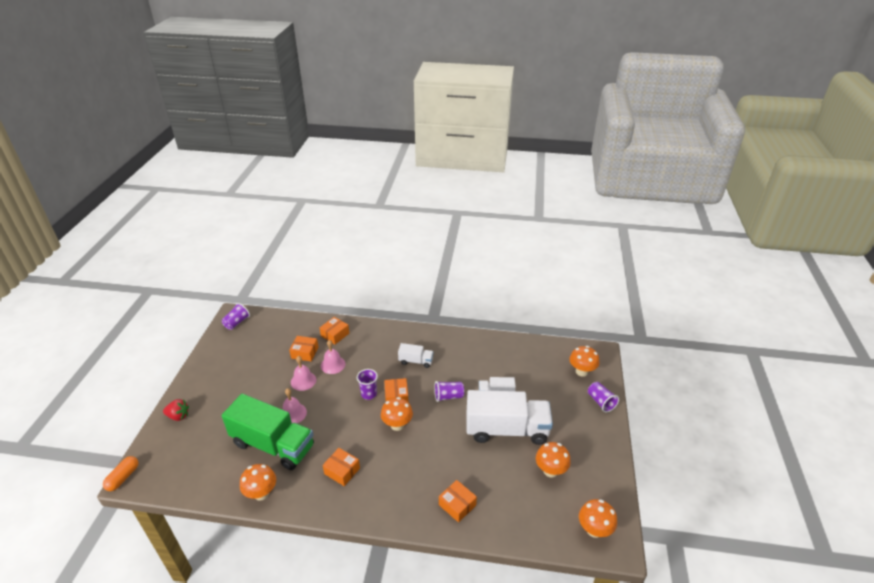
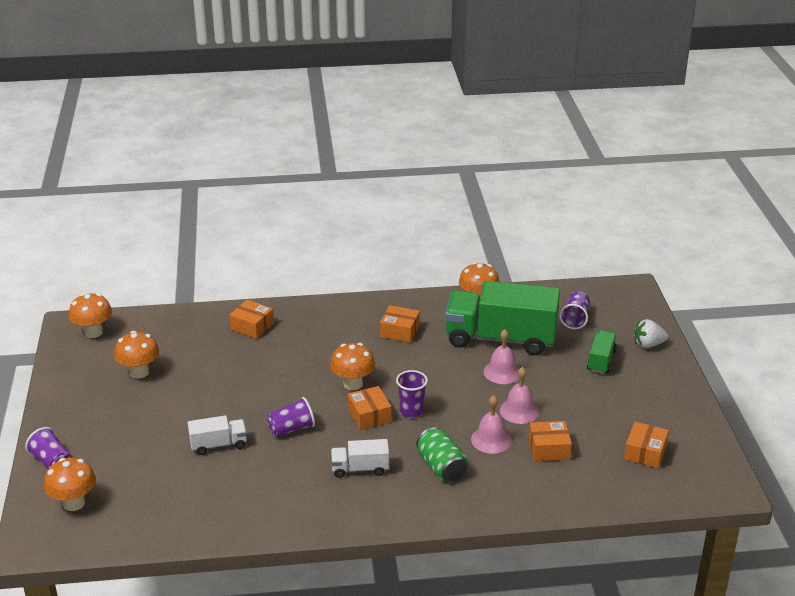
camera: 165 degrees right, 5 degrees down
(123, 477) = (642, 288): orange capsule -> none
(178, 416) = (648, 345): red strawberry -> white strawberry
(222, 409) = (601, 361): none -> green truck
(237, 322) = (707, 475): purple cup -> purple cup (575, 319)
(335, 335) = (521, 486): orange box -> orange box (645, 452)
(370, 353) = (441, 467): none -> green can
(506, 430) = (199, 404): white truck -> none

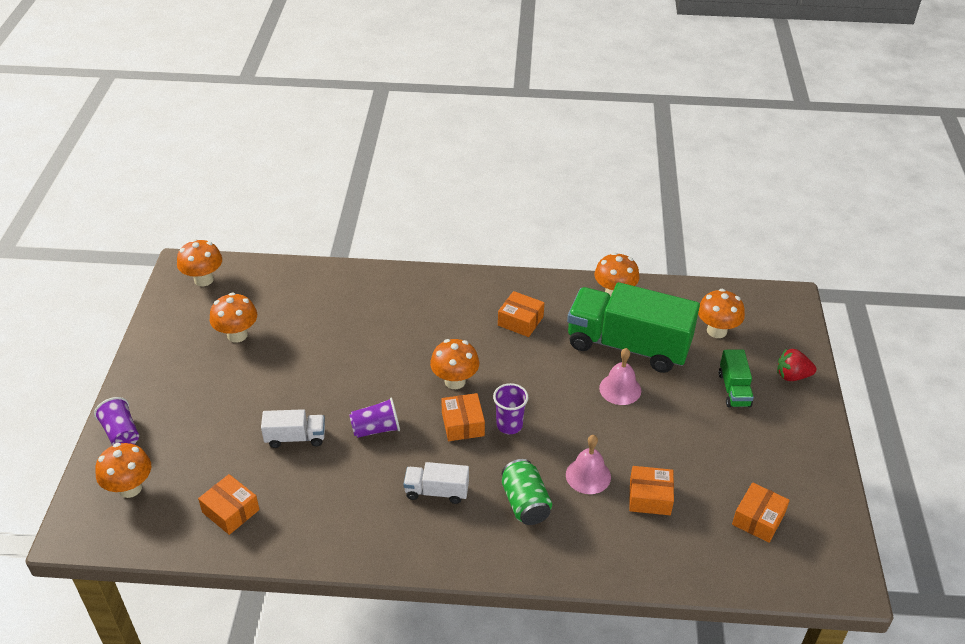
camera: 10 degrees right, 10 degrees up
(252, 326) = (366, 294): orange box -> orange box (231, 511)
(519, 411) = (628, 442): pink bell -> none
(575, 319) = (716, 331): purple cup -> orange mushroom
(601, 361) = (734, 389): green truck -> green truck turned 150 degrees clockwise
(648, 345) = (792, 376): white strawberry -> red strawberry

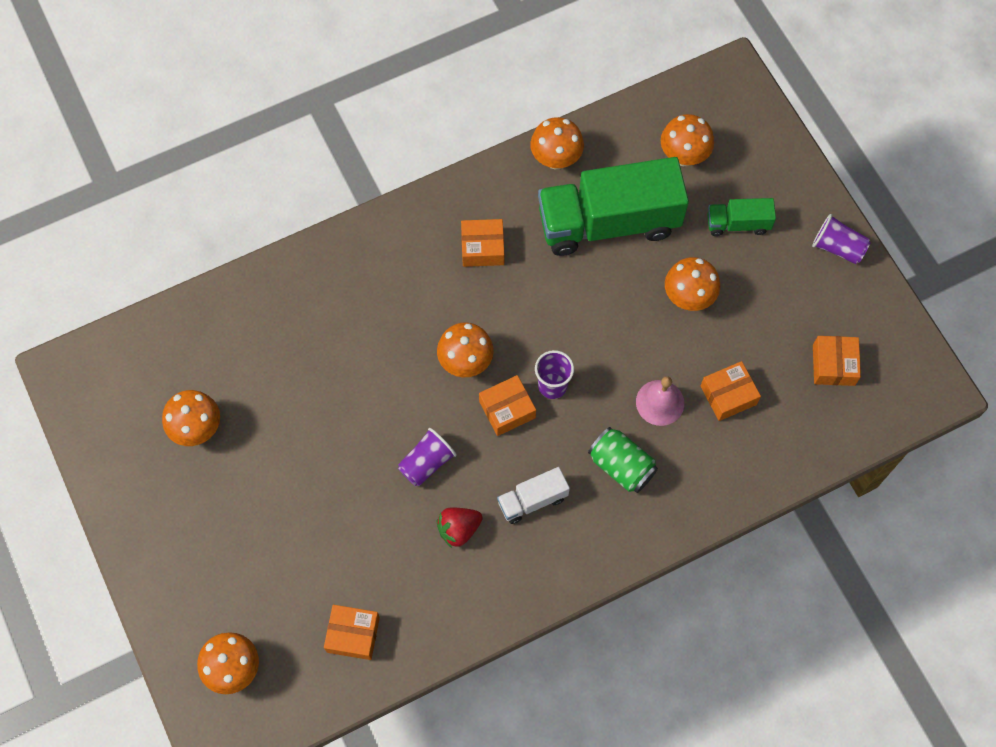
camera: 30 degrees left, 25 degrees up
(121, 434) = (173, 615): purple cup -> purple cup (837, 247)
(203, 279) = (100, 376): orange mushroom -> orange mushroom (688, 297)
(295, 438) = (354, 518): white truck -> none
(463, 424) = (507, 409): orange box -> orange box turned 75 degrees counterclockwise
(620, 389) = (631, 282): pink bell -> none
(734, 389) = (738, 224): green truck -> green truck turned 120 degrees clockwise
(792, 376) = (783, 177): red strawberry -> red strawberry (458, 529)

